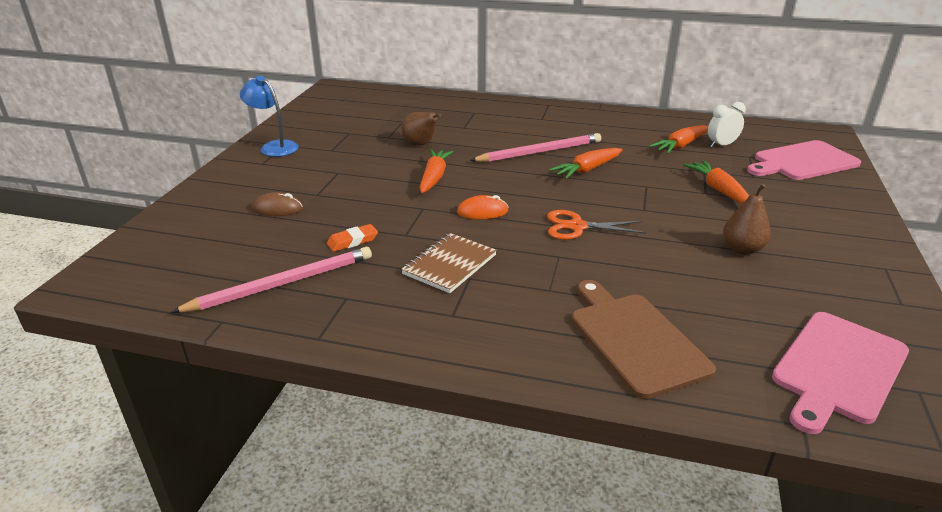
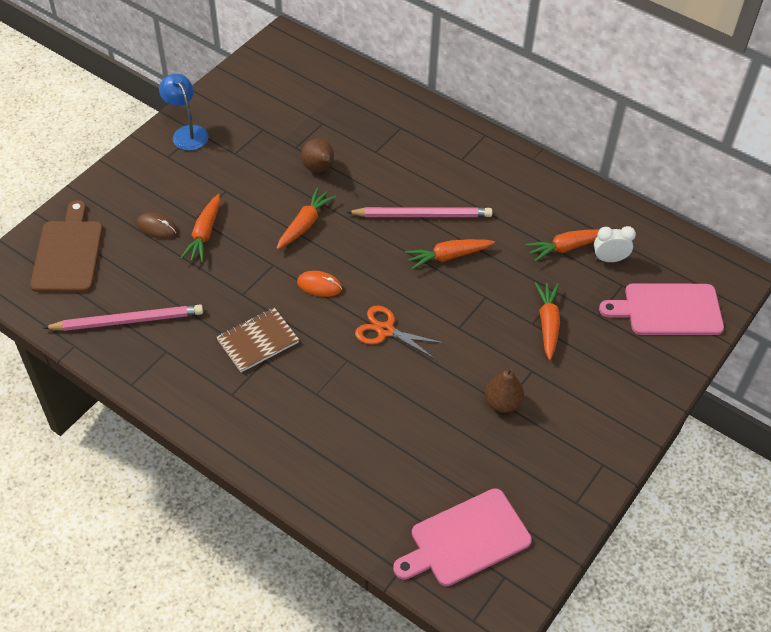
camera: 20 degrees right, 20 degrees up
(334, 203) = (204, 234): none -> orange carrot
(352, 241) = (198, 289): orange eraser -> none
(635, 339) = (344, 463): brown cutting board -> brown cutting board (68, 253)

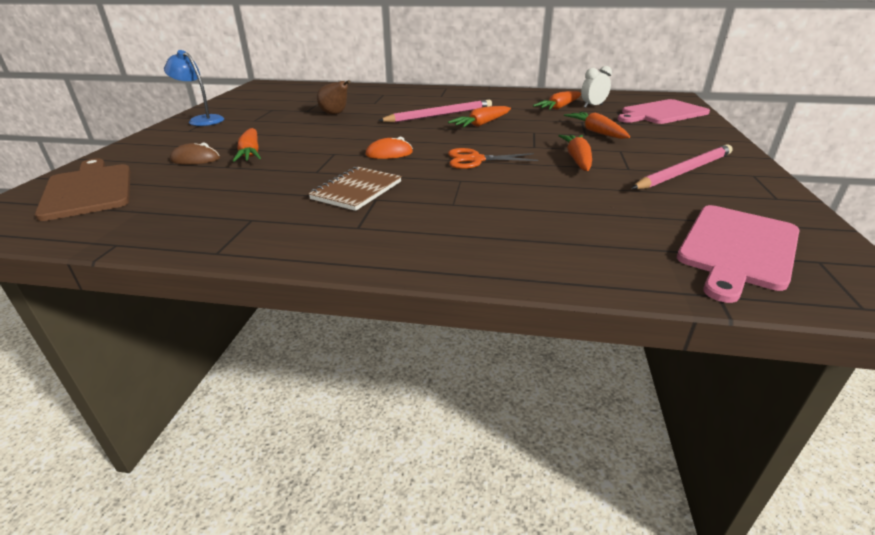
camera: 25 degrees left, 20 degrees down
(127, 321) = (187, 212): pink pencil -> pink pencil (684, 171)
(305, 224) = (346, 133): orange carrot -> orange carrot (577, 159)
(502, 403) = (625, 168): brown pear -> none

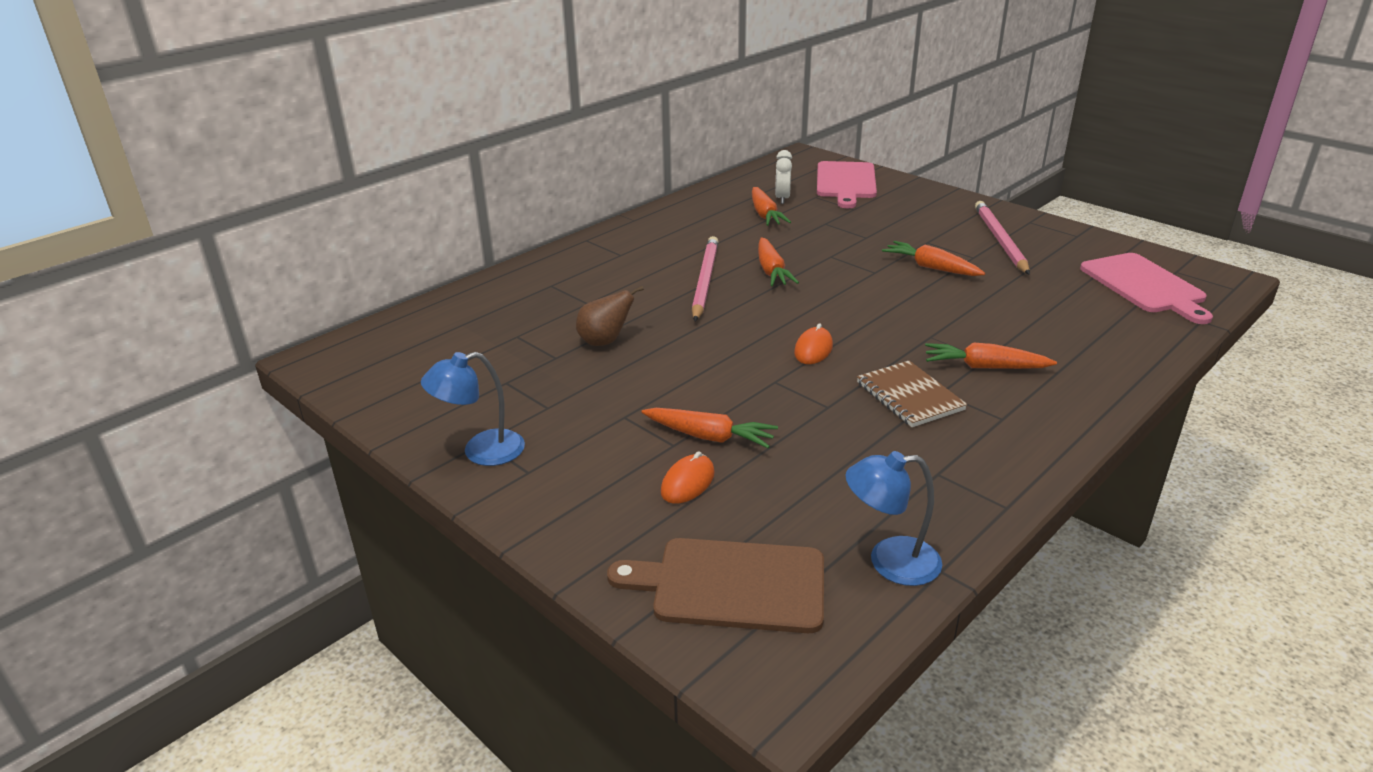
camera: 55 degrees left, 0 degrees up
(123, 226) = (890, 562): none -> blue lamp
(195, 159) = (688, 482): brown mouse -> orange mouse
(475, 160) = (883, 311): orange scissors -> none
(596, 132) = (866, 230): orange carrot -> orange carrot (984, 367)

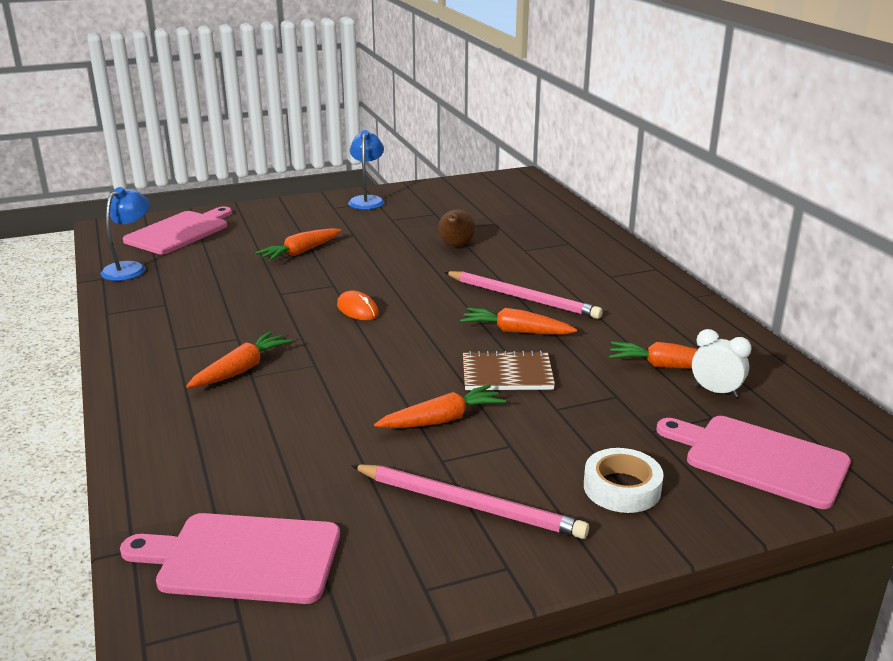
camera: 115 degrees right, 5 degrees down
(688, 482) = (267, 238): orange mouse -> none
(731, 585) = (180, 232): brown cutting board -> pink cutting board
(909, 396) = (250, 324): brown notebook -> brown notebook (507, 374)
(923, 208) = (622, 488): none -> white tape

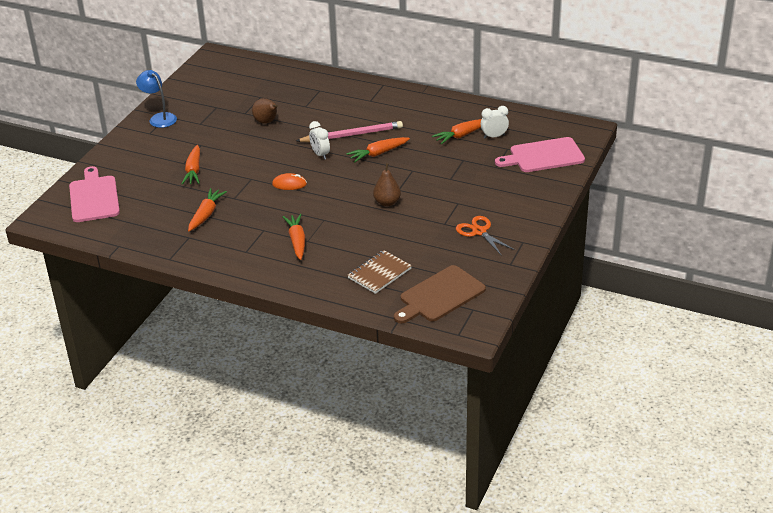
camera: 45 degrees left, 10 degrees up
(130, 268) = (120, 232): blue lamp -> none
(242, 558) = (439, 295): pink cutting board -> brown cutting board
(421, 389) = (387, 202): none -> brown pear
(442, 420) = (417, 209): orange carrot -> orange carrot (206, 214)
(448, 299) = (320, 154): none -> white clock
(468, 504) = (479, 232): pink pencil -> orange scissors
(507, 374) = (408, 175): brown notebook -> brown notebook (379, 273)
(622, 488) = (517, 194): white tape -> none

